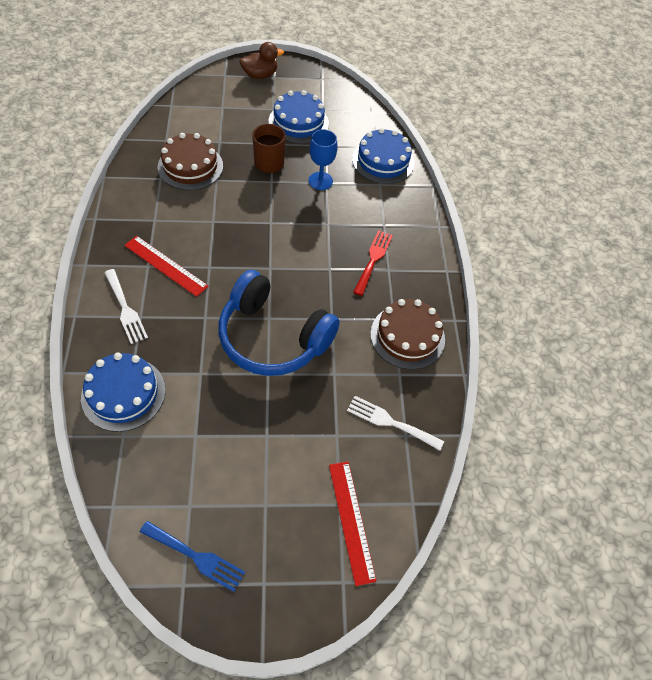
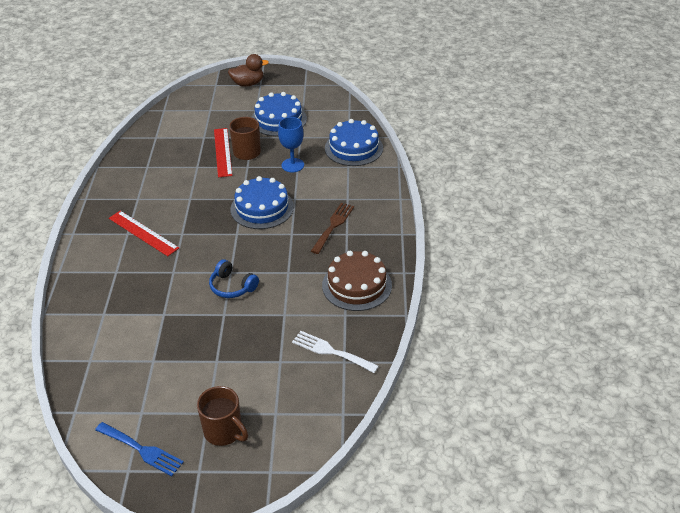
camera: 10 degrees right, 15 degrees down
(123, 393) = (94, 329): blue cake -> blue cake (262, 208)
(125, 309) = (104, 266): white fork -> none
(190, 166) = (175, 157): brown cake -> none
(273, 337) = (232, 286): blue headphones -> blue headphones, size x0.46
(286, 530) = (224, 432): none -> brown mug
(351, 520) = (284, 426): red ruler -> red ruler (222, 152)
(373, 259) = (333, 226): red fork -> brown fork

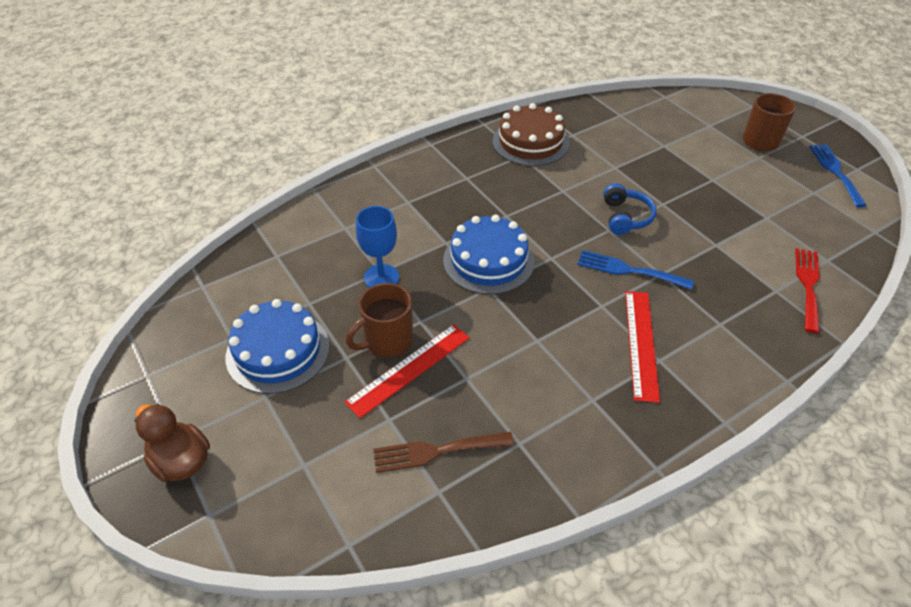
camera: 125 degrees left, 5 degrees up
(88, 332) = (808, 285): none -> red fork
(191, 259) = (628, 270): none -> blue fork
(331, 351) = (619, 125): white fork -> none
(333, 226) = (463, 192): brown fork -> brown fork (436, 451)
(354, 148) = (300, 240): blue cake -> none

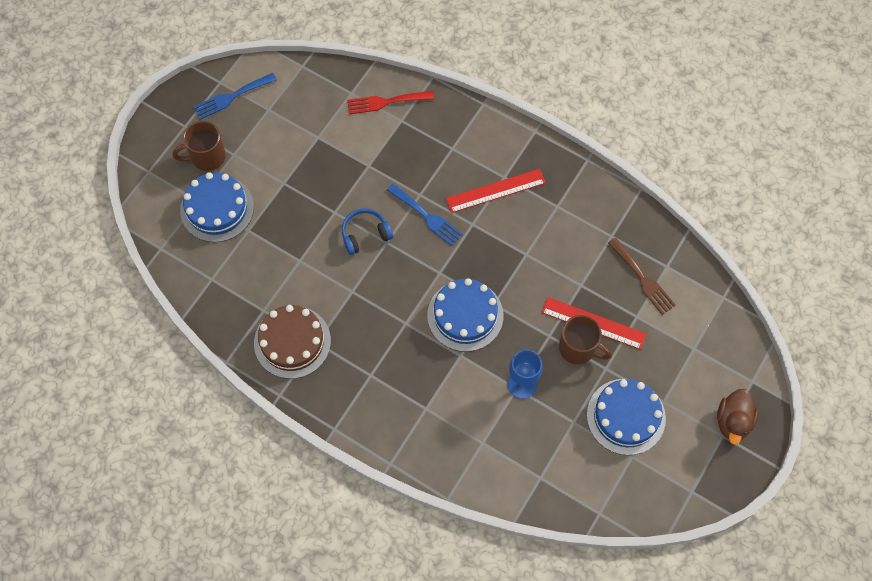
camera: 115 degrees left, 20 degrees up
(628, 270) = (427, 216): blue fork -> blue fork turned 45 degrees counterclockwise
(696, 133) = (217, 208): none -> blue cake

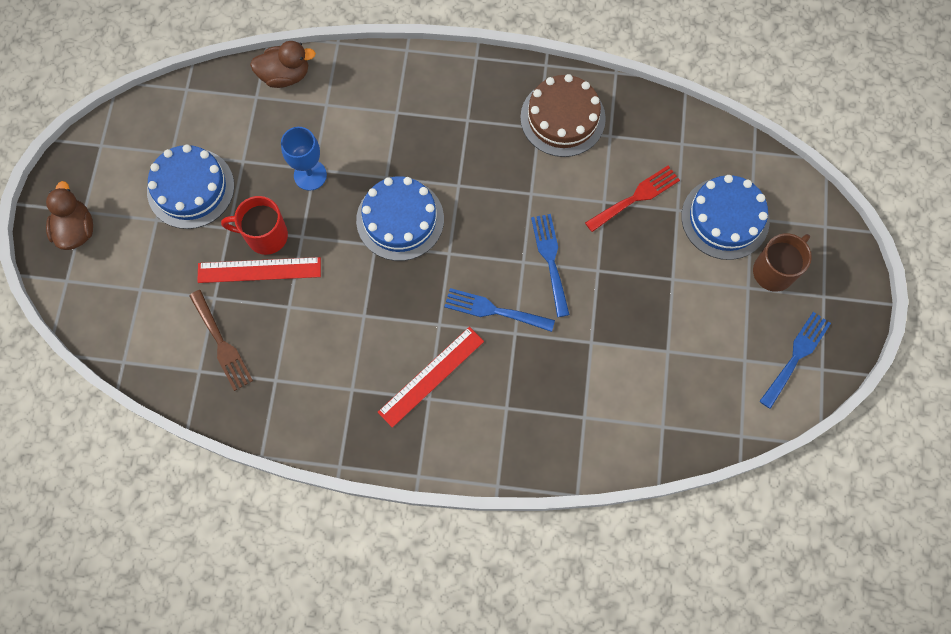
camera: 155 degrees right, 5 degrees up
(365, 234) = (550, 260): blue headphones -> blue fork
(386, 102) = (615, 433): red fork -> red fork (636, 197)
(506, 487) = (285, 75): none -> brown duck
(578, 349) = (265, 236): brown mug -> red mug
(643, 279) = (221, 344): brown fork -> brown fork turned 150 degrees counterclockwise

